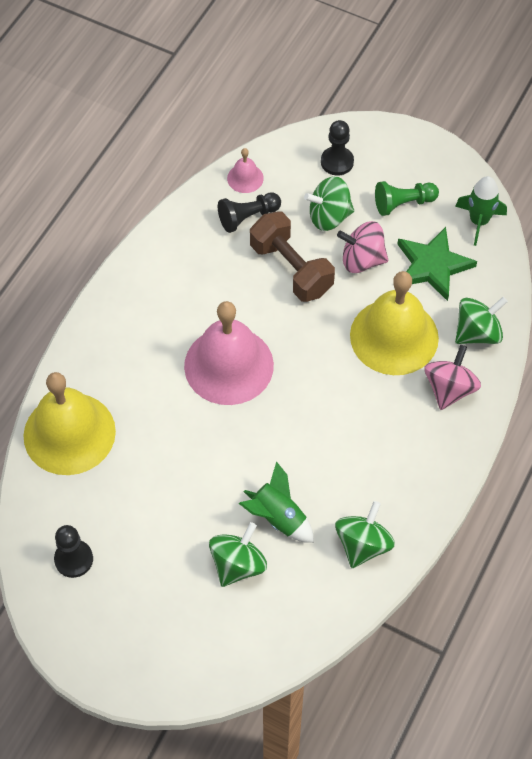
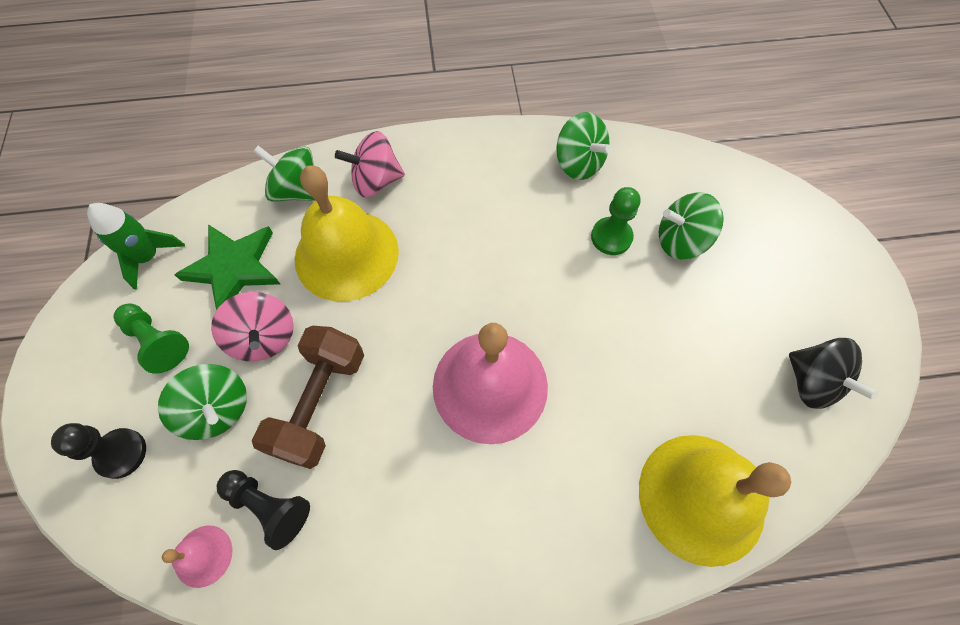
camera: 125 degrees left, 5 degrees up
(74, 559) = (811, 382): black pawn -> black spinning top
(278, 517) = (611, 237): green rocket -> green pawn
(363, 544) = (578, 163): green spinning top -> green spinning top turned 120 degrees counterclockwise

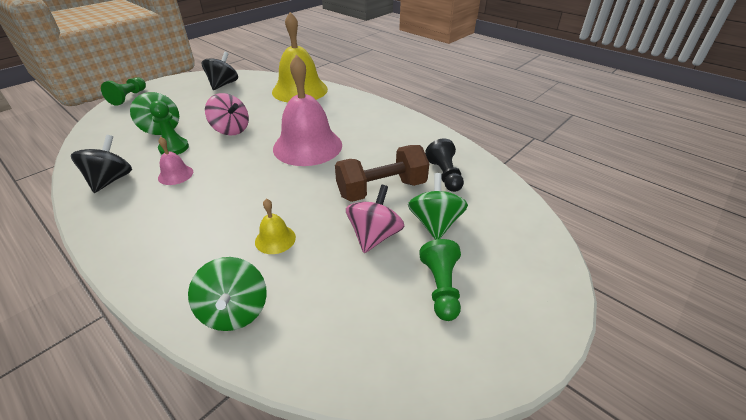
camera: 130 degrees left, 25 degrees down
(121, 453) = (508, 244): black pawn -> none
(148, 257) = (395, 364): green rocket -> none
(203, 556) = (489, 180): pink bell -> pink bell (175, 175)
(234, 267) = (344, 293): green star -> none
(346, 254) = (275, 239): yellow bell -> yellow bell, size x0.44
(376, 181) = (189, 266): pink spinning top -> pink spinning top (231, 130)
(578, 163) = (111, 180): green spinning top -> black spinning top
(831, 235) = (128, 97): none -> green pawn

